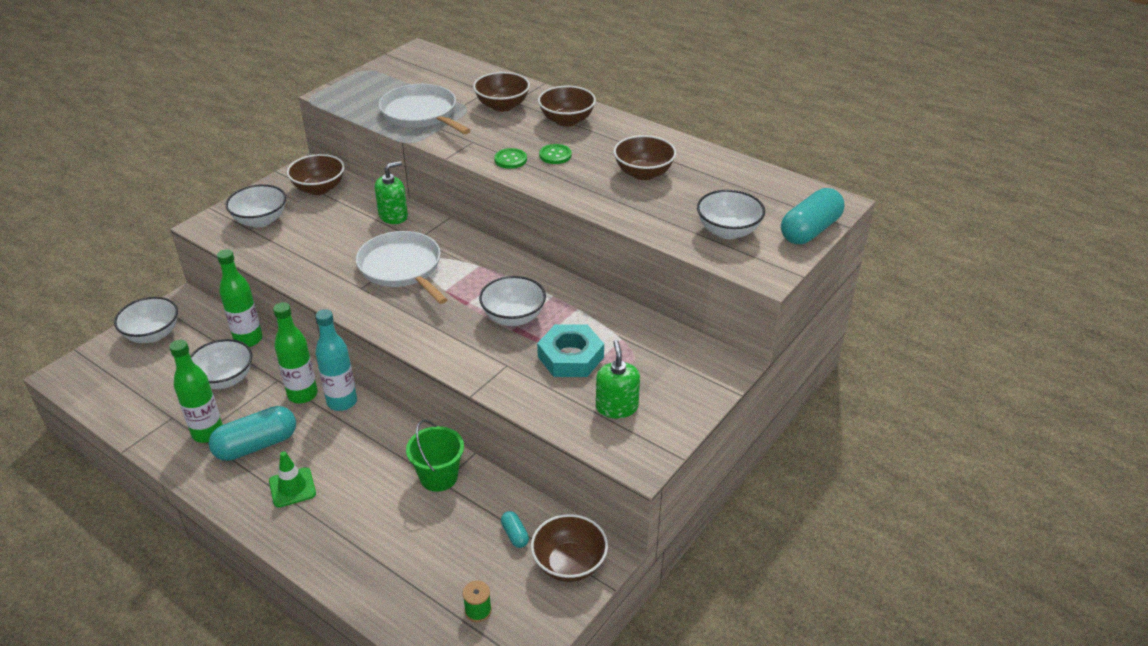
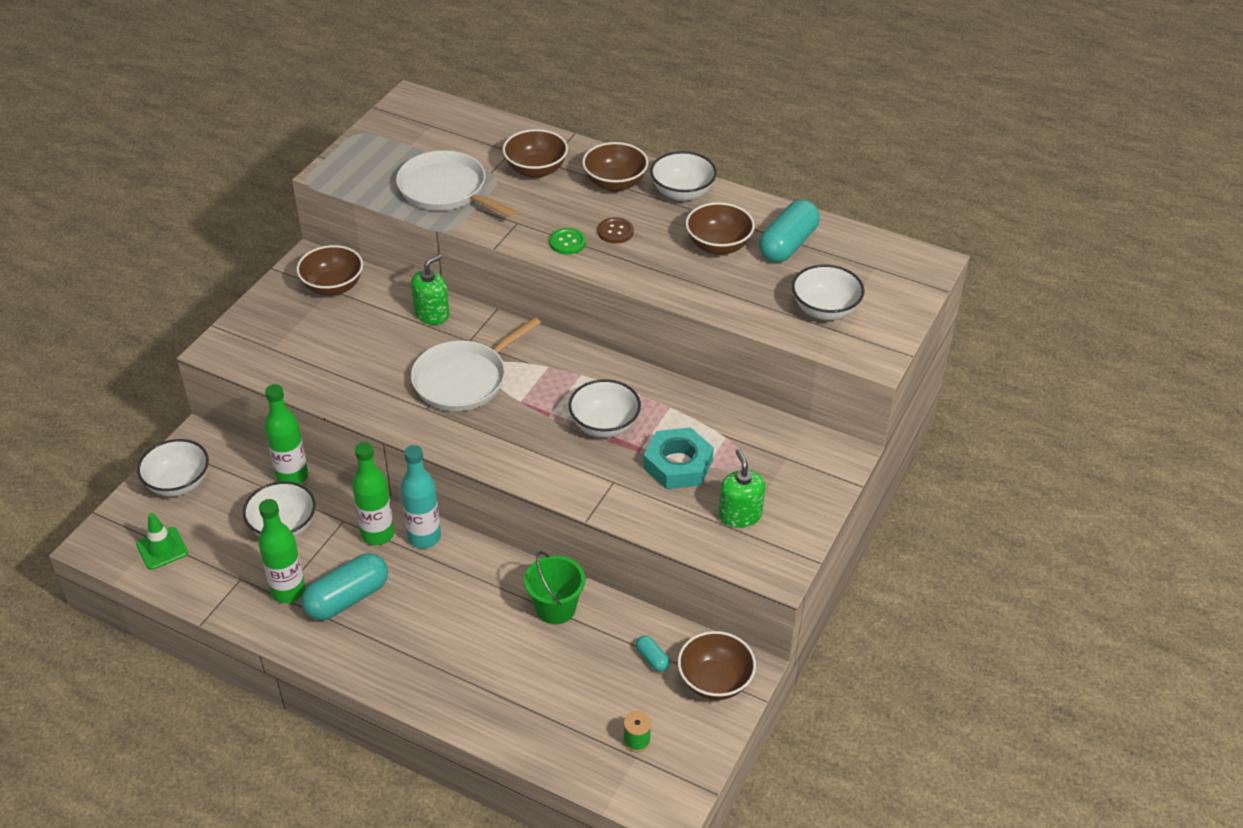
camera: 10 degrees left, 5 degrees up
(260, 220) = (280, 336): white bowl -> white bowl (682, 193)
(292, 487) = (403, 640): green traffic cone -> green traffic cone (162, 548)
(402, 268) = (464, 379): white pan -> white pan turned 90 degrees counterclockwise
(555, 155) = (615, 232): green button -> brown button
(810, 230) = (909, 300): turquoise capsule -> turquoise capsule (788, 245)

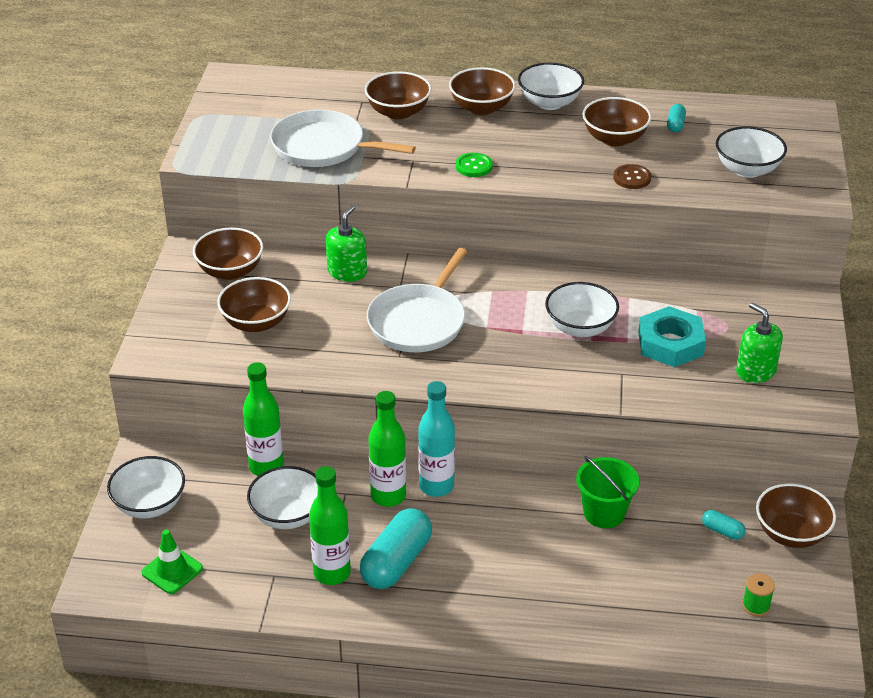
camera: 20 degrees left, 5 degrees down
(324, 342) = (256, 323): none -> brown bowl
(615, 232) = (512, 148): brown button -> brown button (632, 178)
(788, 245) = (675, 125): turquoise capsule -> turquoise capsule, size x0.46

